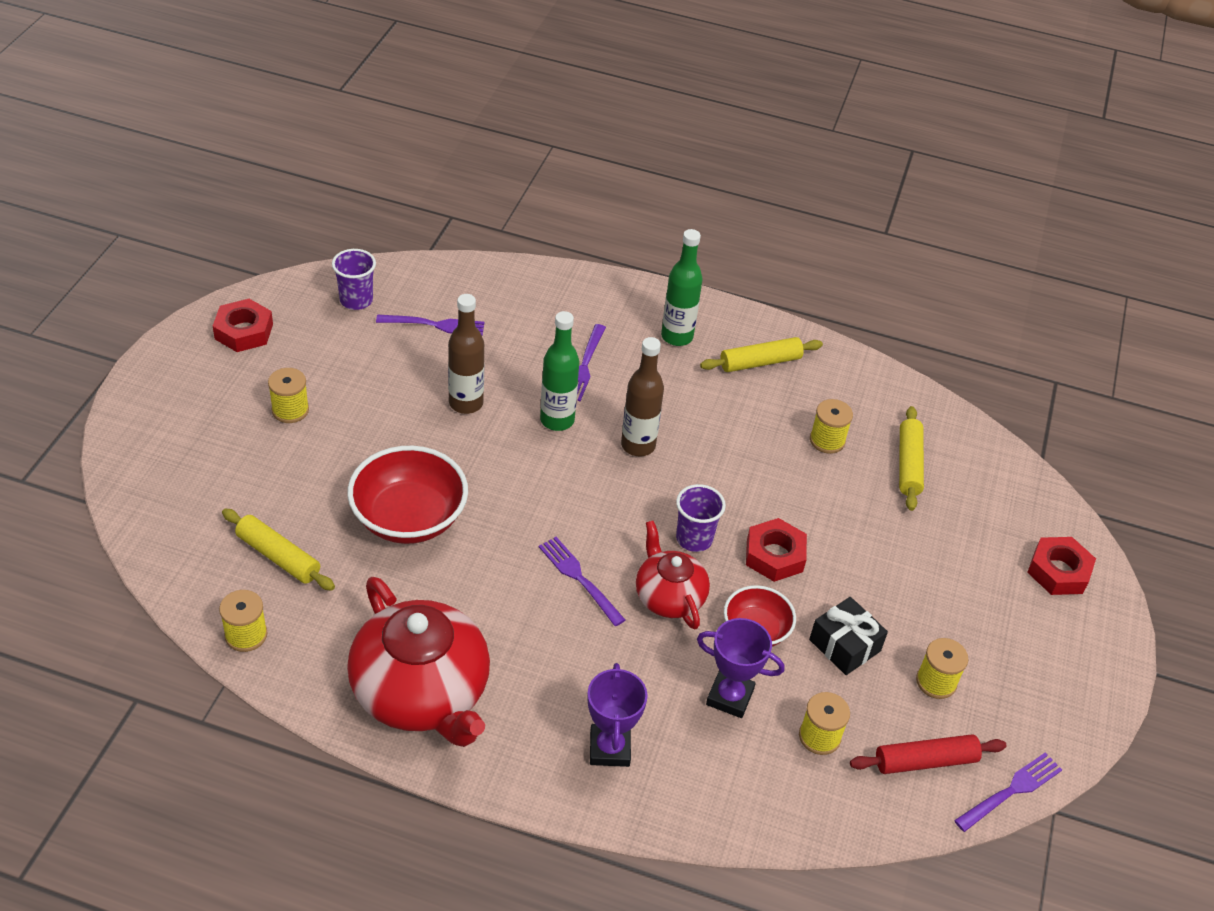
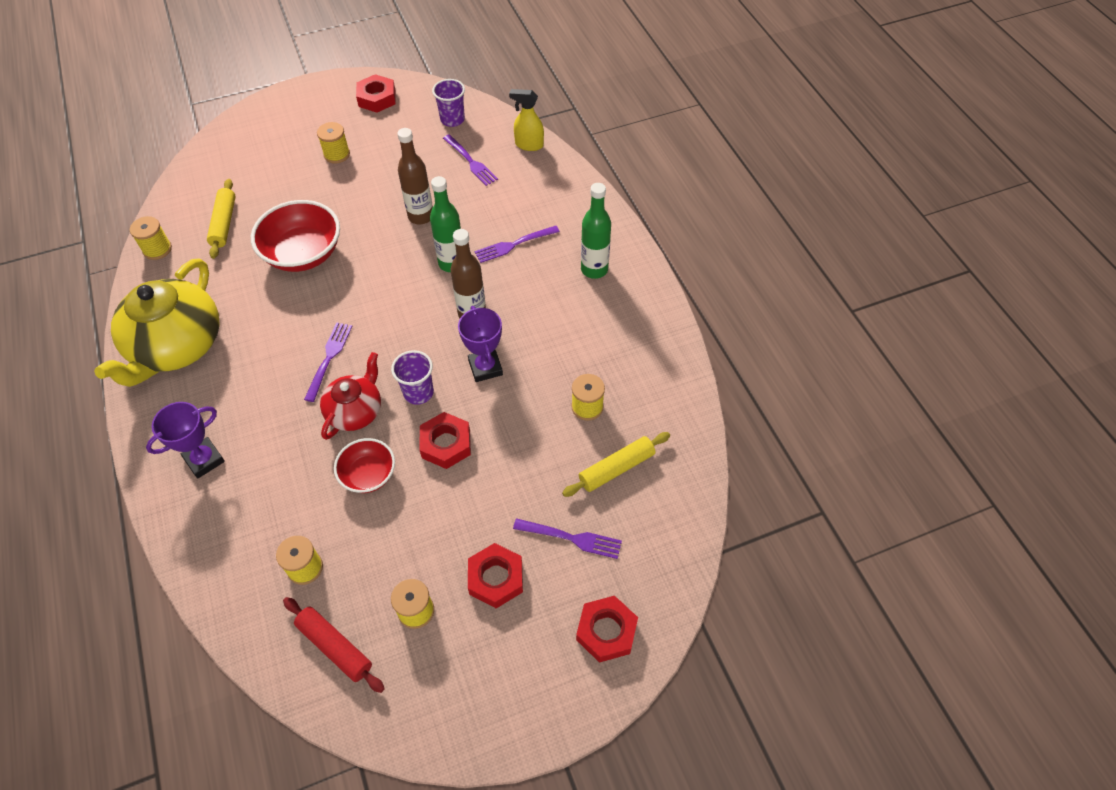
camera: 55 degrees right, 10 degrees up
(422, 693) = (176, 346): red teapot -> yellow teapot
(464, 275) = (528, 145): none -> yellow spray bottle
(730, 697) = (298, 496): purple trophy -> purple trophy (485, 367)
(760, 362) = (621, 325): yellow rolling pin -> none
(845, 645) = (400, 534): black gift -> none
(949, 608) = (496, 578): none -> red nut
(1011, 791) = (352, 722): purple fork -> purple fork (571, 538)

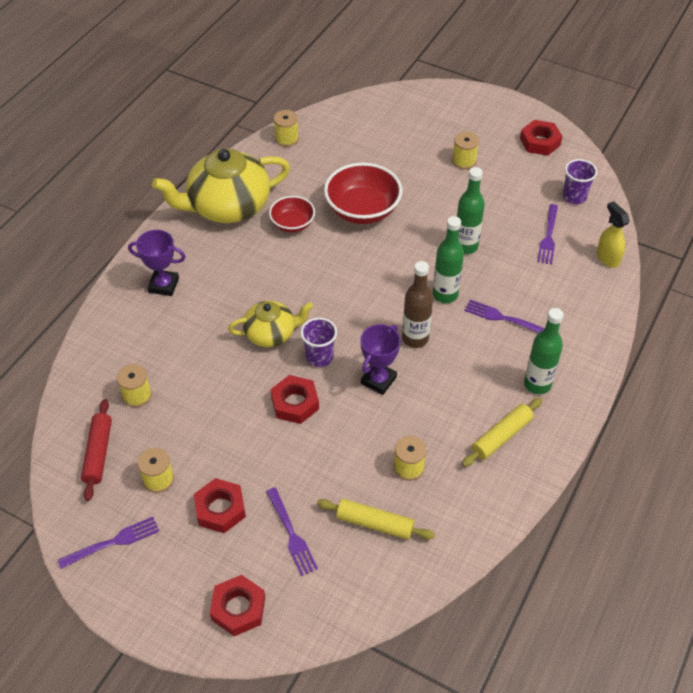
camera: 50 degrees right, 5 degrees down
(224, 223) = (341, 152): yellow rolling pin -> yellow rolling pin (501, 436)
(329, 358) = (296, 288): purple fork -> purple fork (113, 542)
(355, 411) = (271, 333): red teapot -> yellow teapot
(368, 475) = (231, 377): red bowl -> red bowl (292, 224)
(421, 216) = (465, 246): brown bottle -> green bottle

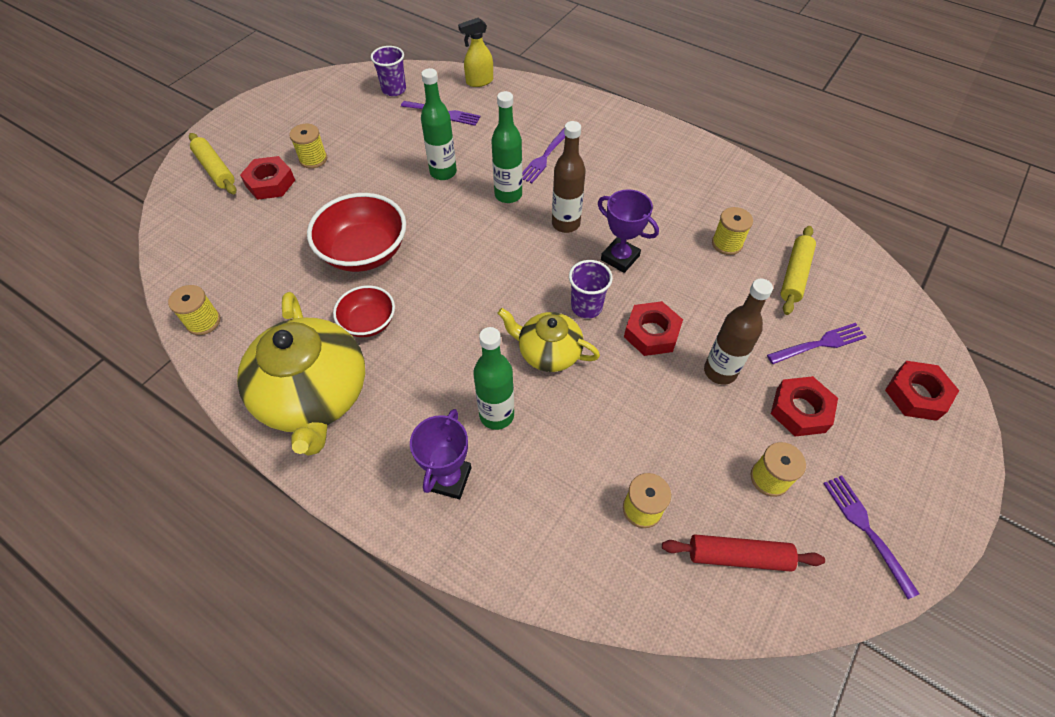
camera: 85 degrees left, 5 degrees up
(257, 452) = (720, 371): none -> brown bottle
(271, 333) = (548, 352): yellow teapot -> yellow teapot turned 60 degrees counterclockwise
(501, 436) = (685, 176): yellow rolling pin -> yellow rolling pin (215, 169)
(537, 384) = (626, 145): green bottle -> green bottle (496, 415)
(540, 142) = (306, 101): red nut -> red nut (270, 183)

